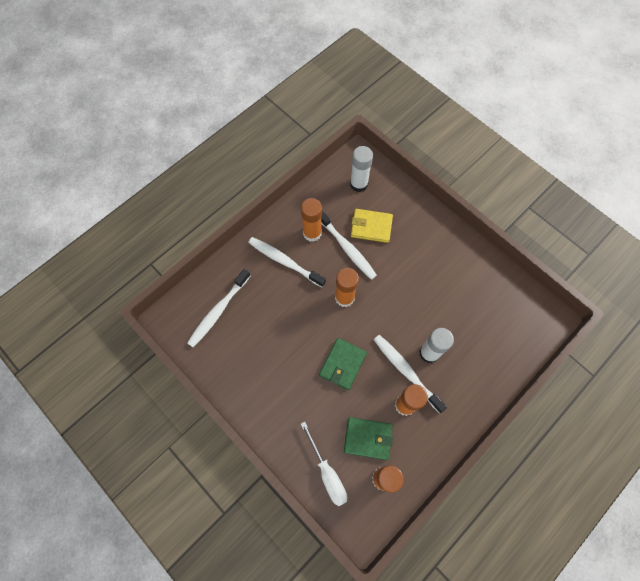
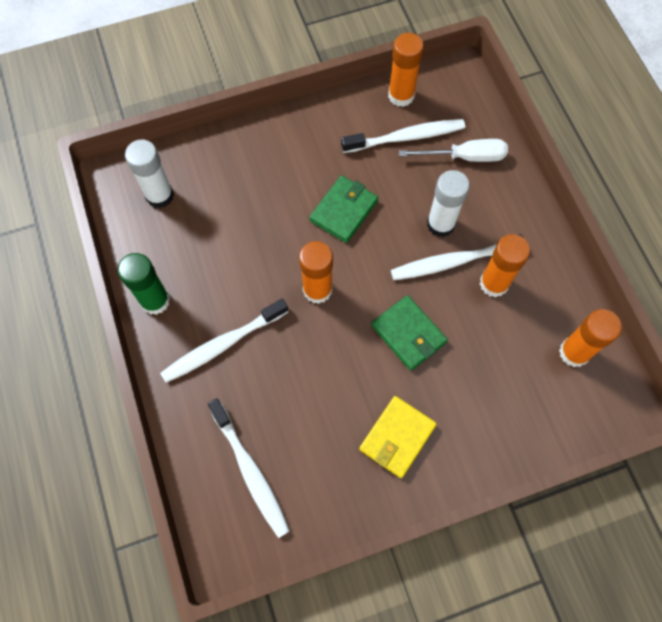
camera: 65 degrees left, 0 degrees up
(293, 214) = (155, 301): none -> green glue stick
(312, 233) = (199, 289): orange glue stick -> orange glue stick (401, 95)
(327, 473) = (542, 417): white screwdriver -> white screwdriver (465, 157)
(347, 248) = (247, 254): white toothbrush -> white toothbrush (406, 137)
(367, 438) = (518, 347): green wallet -> green wallet (343, 211)
(371, 227) = (233, 210): yellow wallet -> yellow wallet (397, 437)

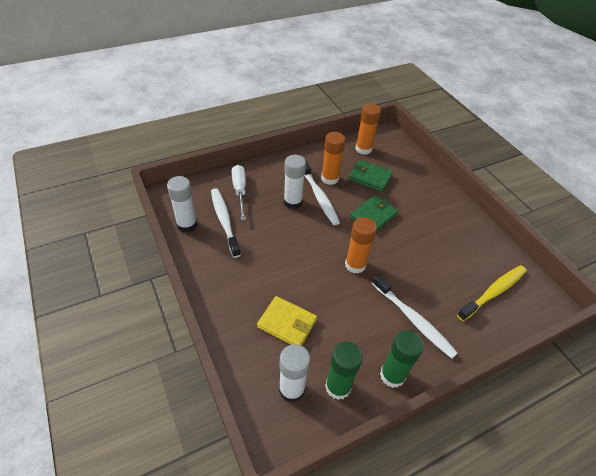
camera: 100 degrees left, 20 degrees down
(153, 241) = (338, 387): none -> green glue stick
(250, 471) = (493, 292): white toothbrush -> yellow toothbrush
(343, 211) = (289, 253): green wallet -> green wallet (370, 177)
(397, 437) = (439, 219): yellow wallet -> yellow wallet (287, 323)
(401, 95) = (187, 225): orange glue stick -> white glue stick

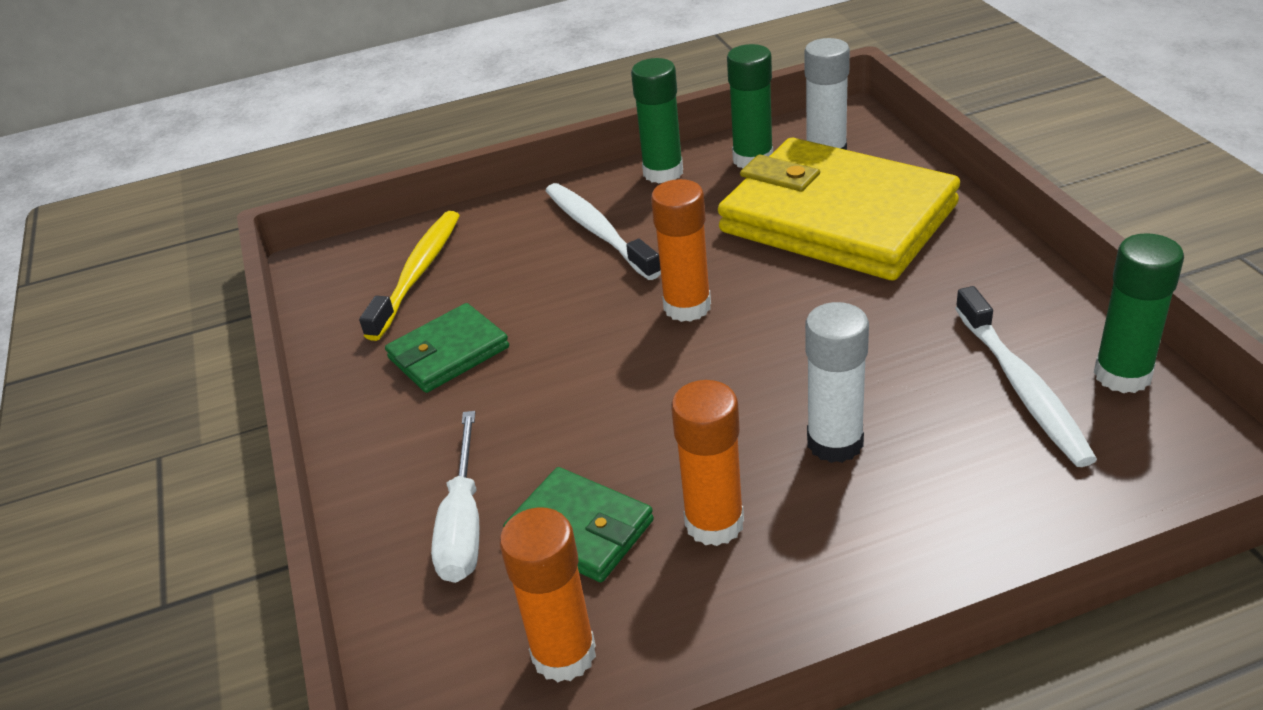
camera: 165 degrees left, 10 degrees down
(187, 225) = (1122, 375): white glue stick -> green glue stick
(240, 191) = (1004, 473): white screwdriver -> white screwdriver (463, 524)
(287, 323) = (837, 218): yellow wallet -> yellow wallet, size x2.13
(319, 196) = (755, 462): white toothbrush -> none
(373, 216) = (610, 411): green wallet -> green wallet (448, 353)
(493, 292) = (417, 273): yellow toothbrush -> yellow toothbrush turned 135 degrees clockwise

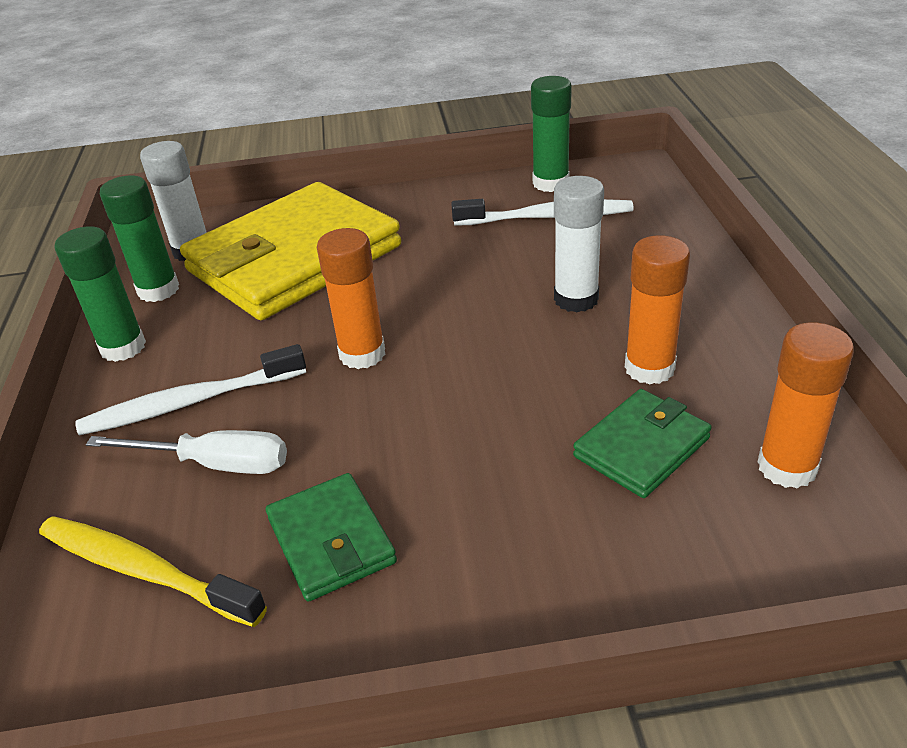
camera: 80 degrees left, 0 degrees up
(463, 524) = (618, 533): white screwdriver -> white screwdriver (214, 464)

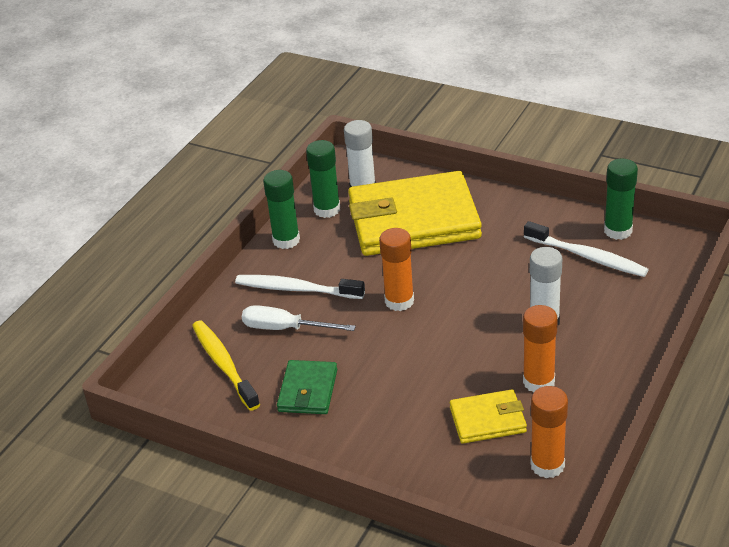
camera: 35 degrees right, 0 degrees up
(214, 464) = (285, 328): white screwdriver -> white screwdriver turned 150 degrees clockwise
(641, 447) = (488, 420): green wallet -> yellow wallet

